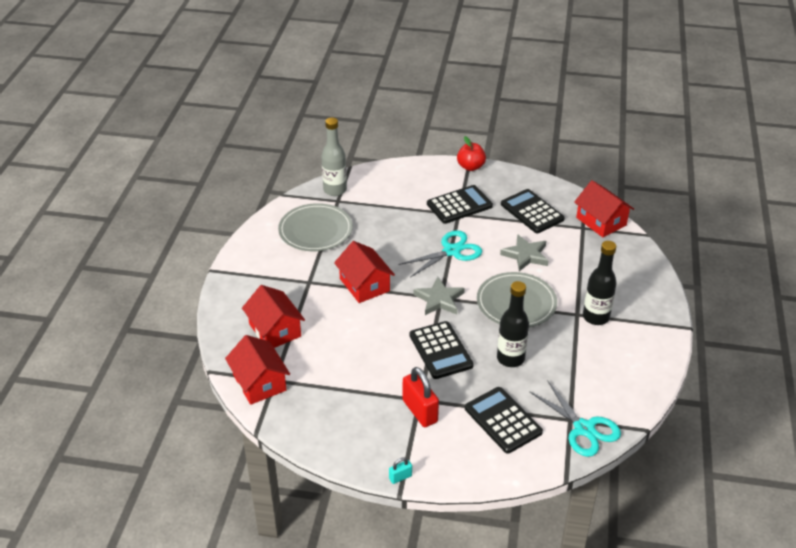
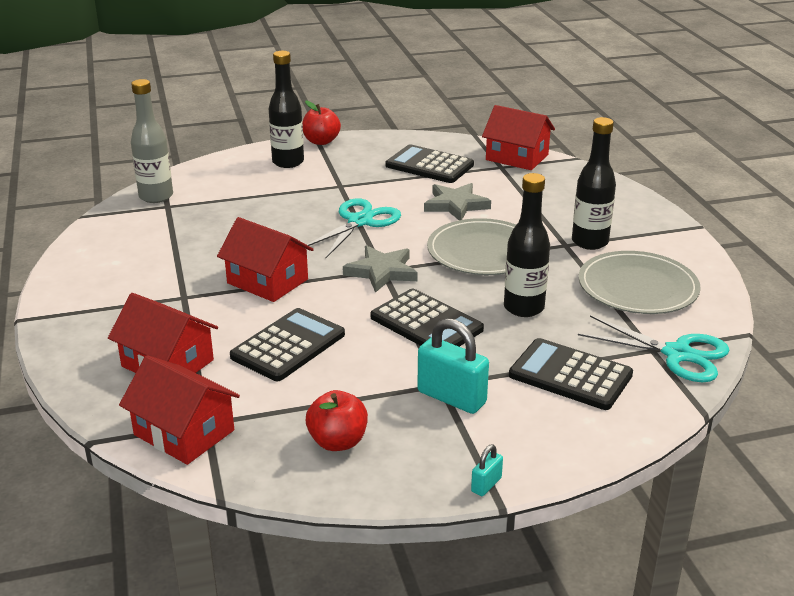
camera: 25 degrees left, 10 degrees down
(315, 230) = (156, 241): grey plate -> grey plate (637, 287)
(337, 418) = (338, 442): none -> red apple
(420, 411) = (451, 397): red padlock -> turquoise padlock
(436, 181) = (288, 162): none -> black bottle
(459, 205) = (335, 177): black calculator -> black calculator (288, 345)

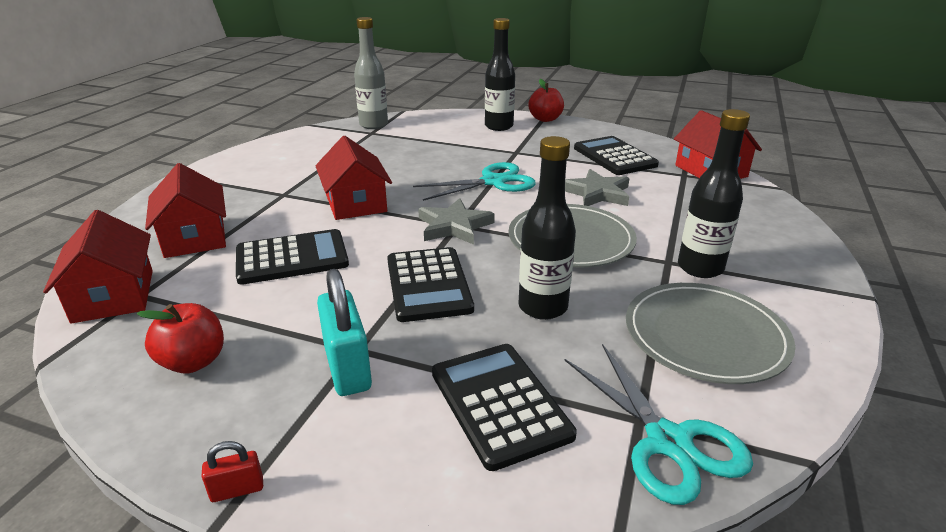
camera: 35 degrees right, 0 degrees up
(486, 485) = (237, 490): turquoise padlock -> red padlock

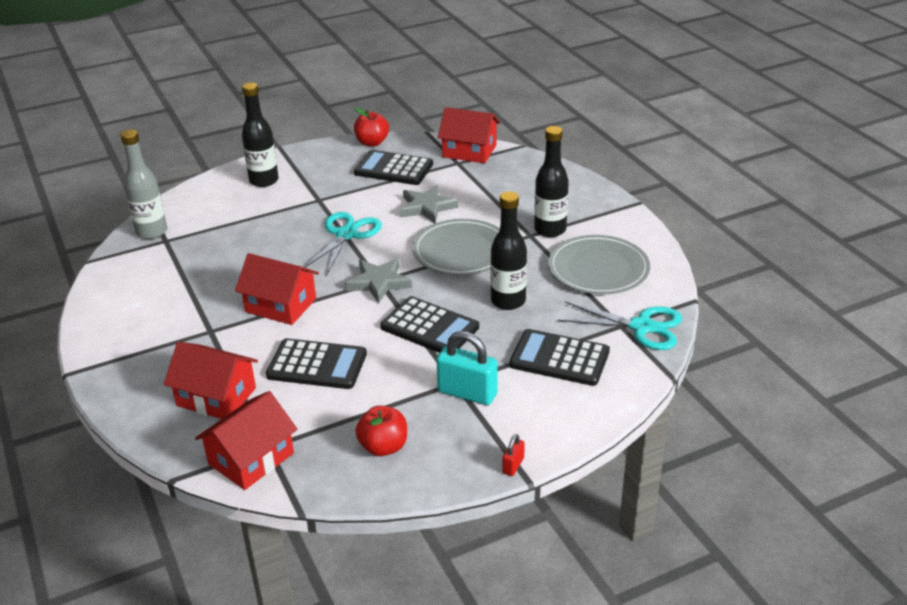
camera: 45 degrees left, 5 degrees up
(113, 295) = (251, 458): red house -> red house turned 75 degrees counterclockwise
(292, 258) = (317, 365): black calculator -> black calculator turned 75 degrees clockwise
(545, 119) = (288, 155): red apple -> red apple (372, 142)

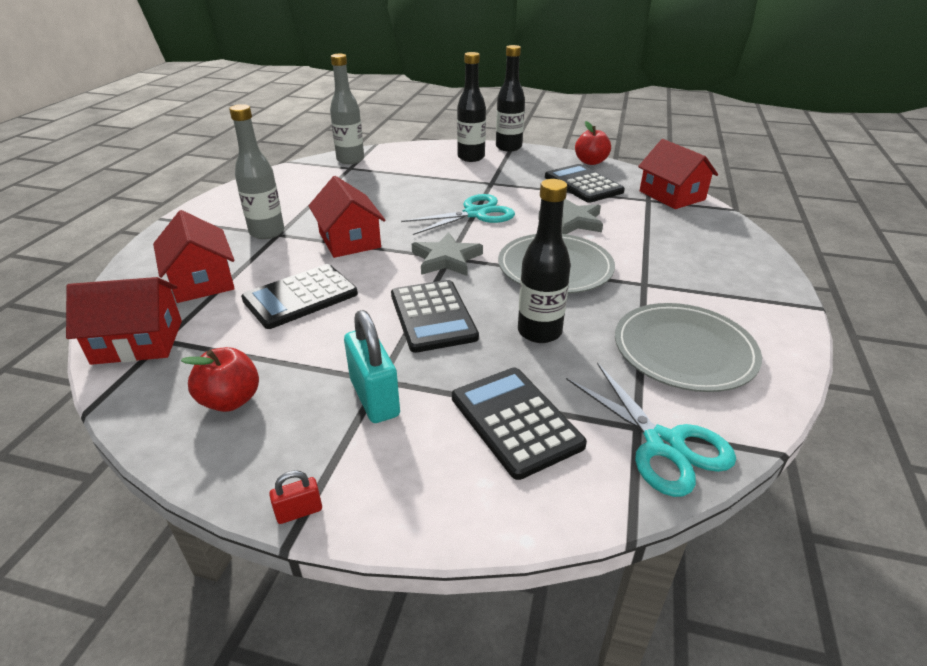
camera: 40 degrees right, 0 degrees up
(198, 334) = (267, 232): none -> grey bottle
(317, 365) = (300, 297): black calculator -> black calculator turned 90 degrees clockwise
(550, 230) = (672, 288): black bottle -> black bottle (508, 147)

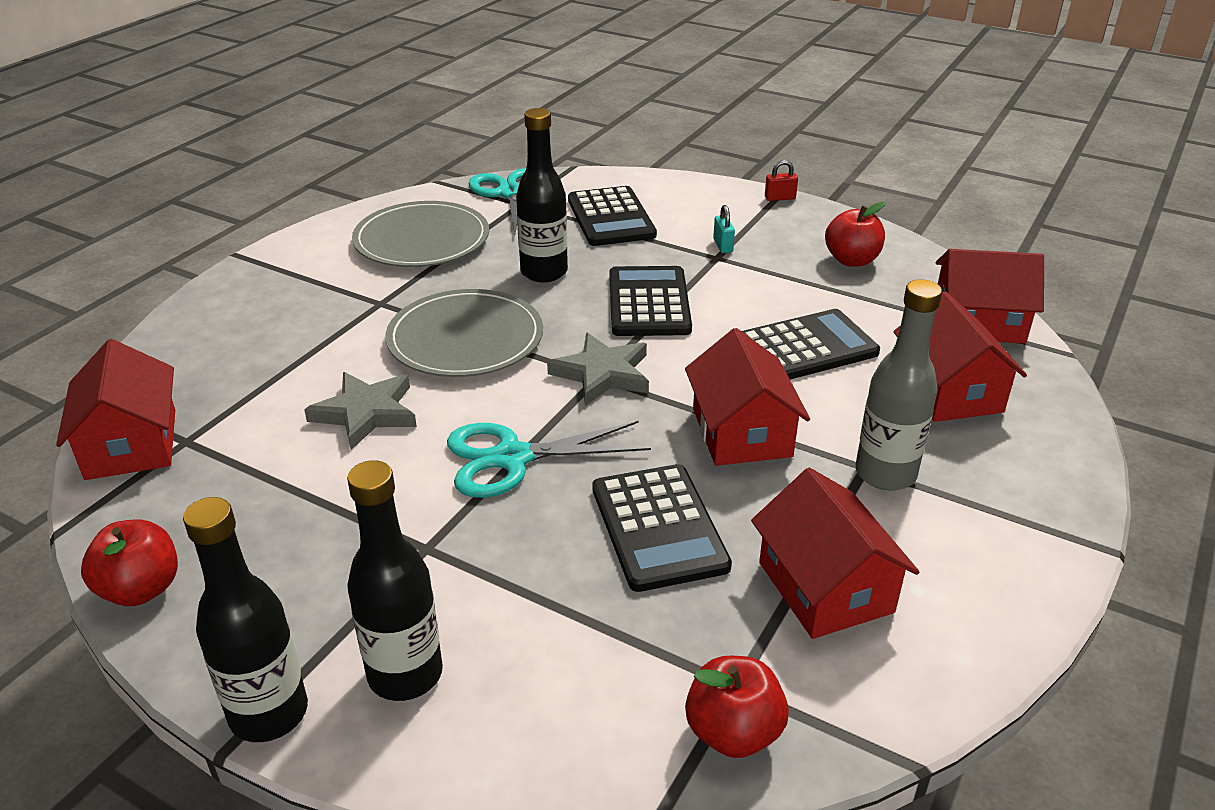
camera: 165 degrees left, 0 degrees up
(310, 192) = (825, 587): none -> red house
(350, 160) = (733, 732): grey bottle -> red apple
(374, 397) = (723, 246): turquoise padlock -> turquoise padlock, size x0.48
(583, 184) = (249, 506): black calculator -> black calculator (658, 527)

